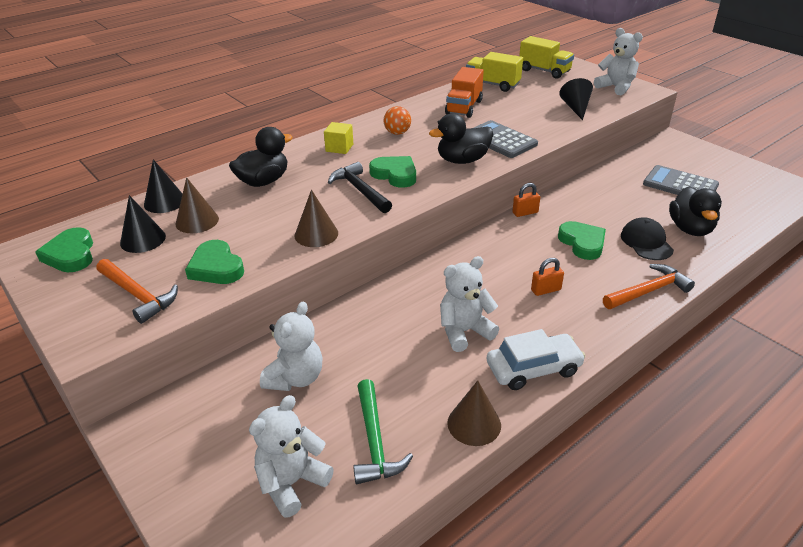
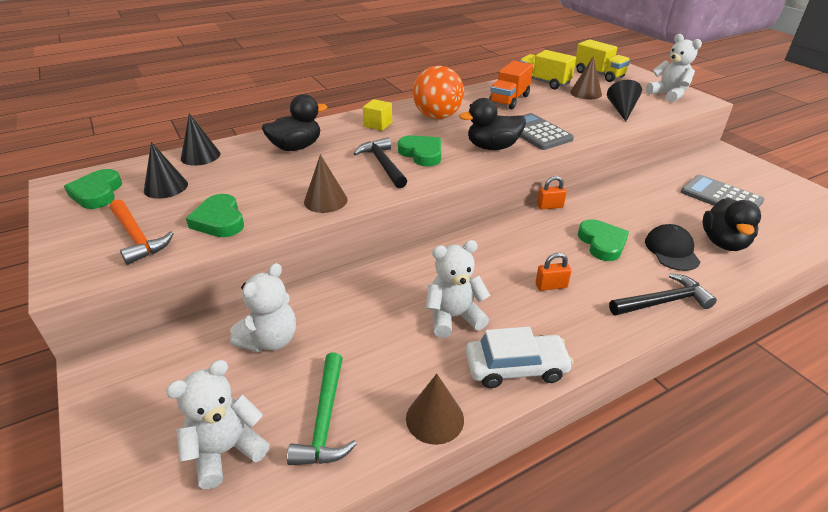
camera: 10 degrees right, 0 degrees up
(197, 221) = (221, 176): brown cone -> brown cone (585, 93)
(397, 133) = (437, 116): orange ball -> orange ball, size x1.88
(648, 291) = (662, 302): orange hammer -> black hammer

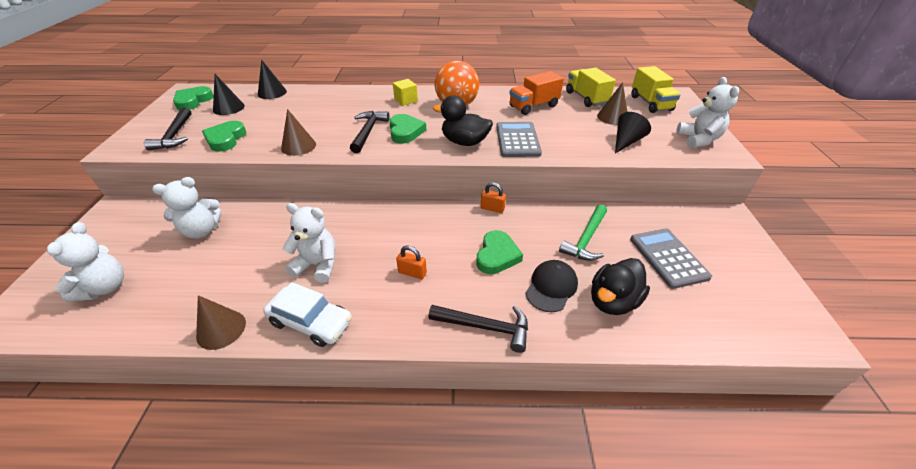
camera: 30 degrees right, 5 degrees up
(137, 237) = (175, 135): orange hammer -> black hammer
(226, 451) = (105, 287): white teddy bear -> white teddy bear turned 105 degrees clockwise
(296, 147) = (332, 102): black duck -> none
(325, 419) = (168, 296): green hammer -> green hammer (586, 239)

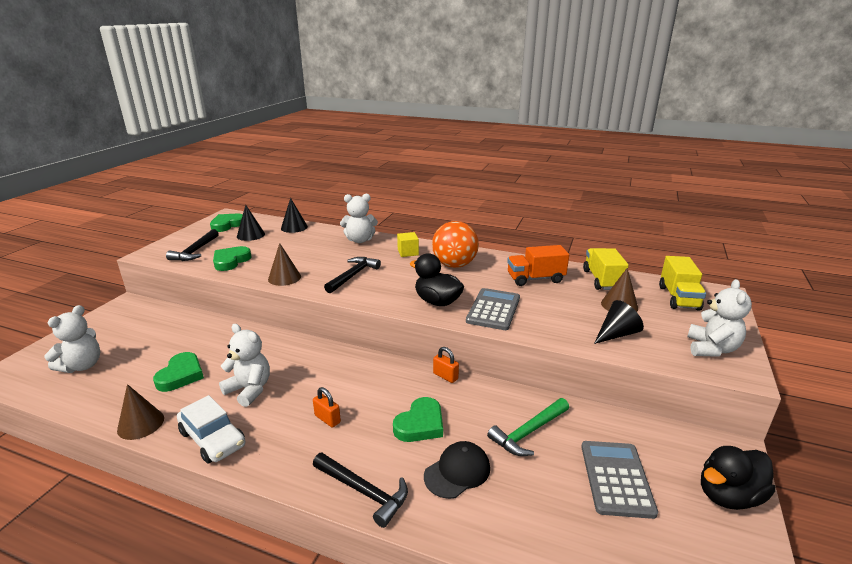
camera: 20 degrees right, 15 degrees down
(202, 231) = (177, 337): white teddy bear -> white teddy bear (360, 240)
(405, 131) = (387, 281): green heart -> green heart (181, 375)
(613, 301) = (517, 506): black duck -> black duck (728, 496)

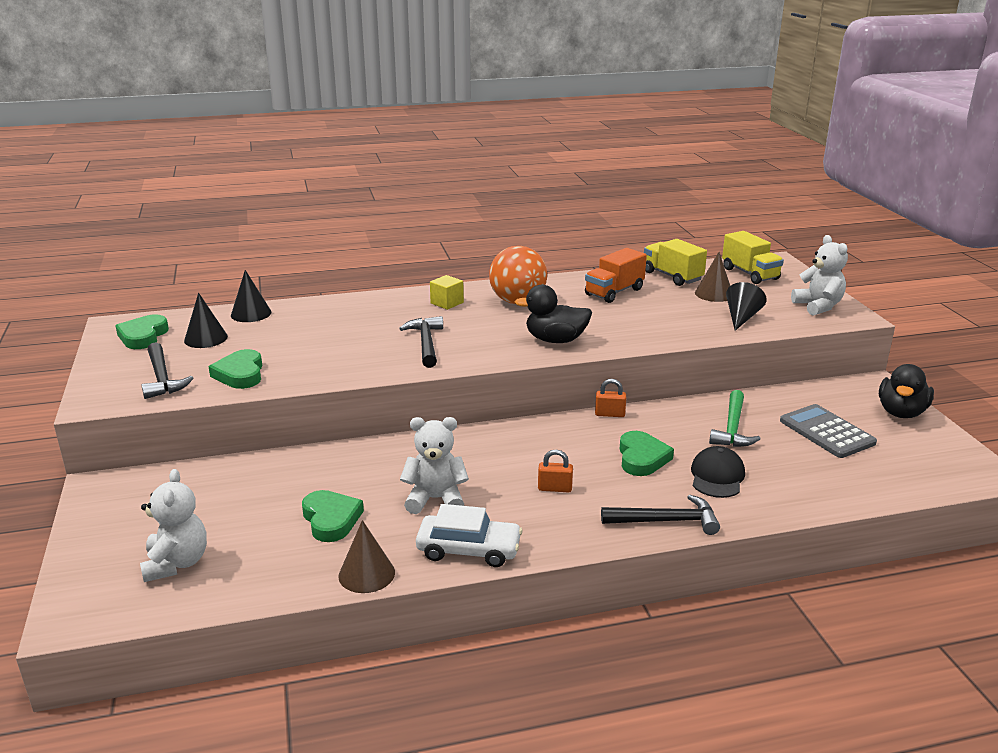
camera: 35 degrees left, 0 degrees up
(284, 278) = (348, 369): brown cone -> none
(360, 240) = (367, 305): white teddy bear -> none
(493, 309) = (617, 330): grey calculator -> none

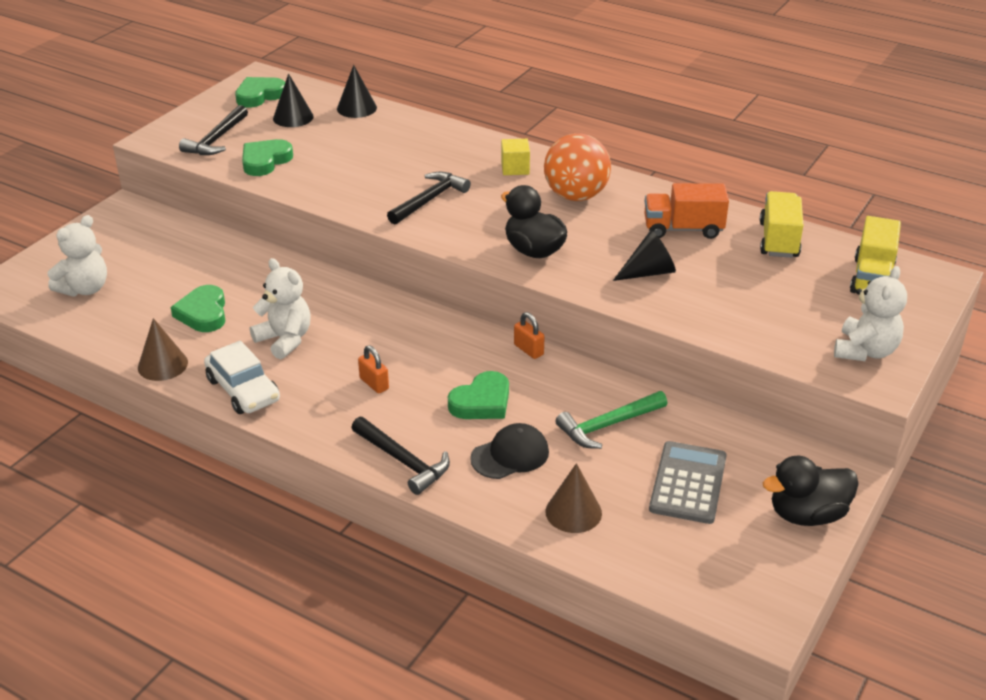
camera: 45 degrees right, 10 degrees up
(331, 519) = (203, 313): green heart -> green heart turned 150 degrees clockwise
(714, 294) = (780, 280): brown cone -> brown cone (573, 512)
(741, 318) = (752, 319): black cone -> black cone (648, 272)

